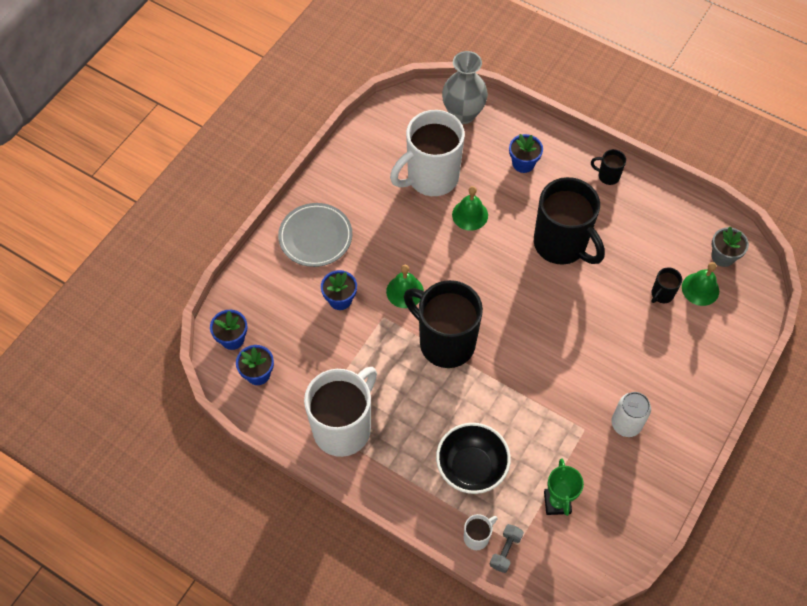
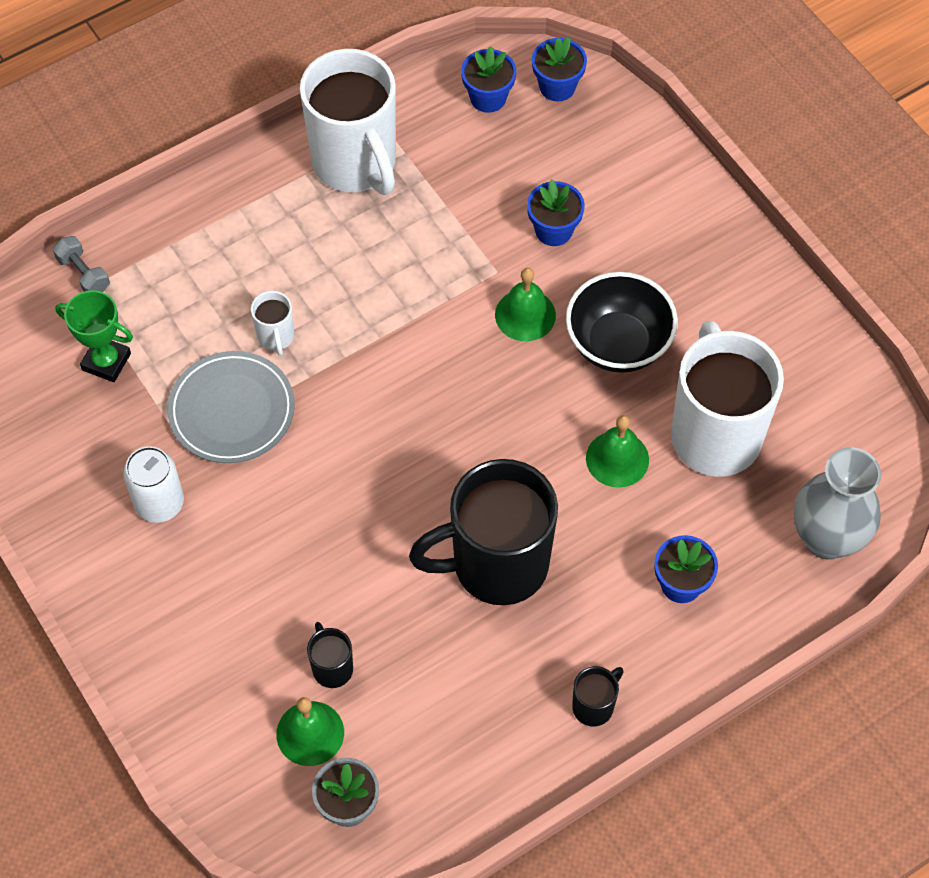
camera: 115 degrees right, 0 degrees up
(315, 237) = (676, 238): grey plate -> grey plate (232, 410)
(445, 342) = (415, 331): black mug -> none
(471, 468) = (214, 283): black bowl -> black bowl (618, 344)
(477, 537) = (121, 251): white mug -> white mug (276, 337)

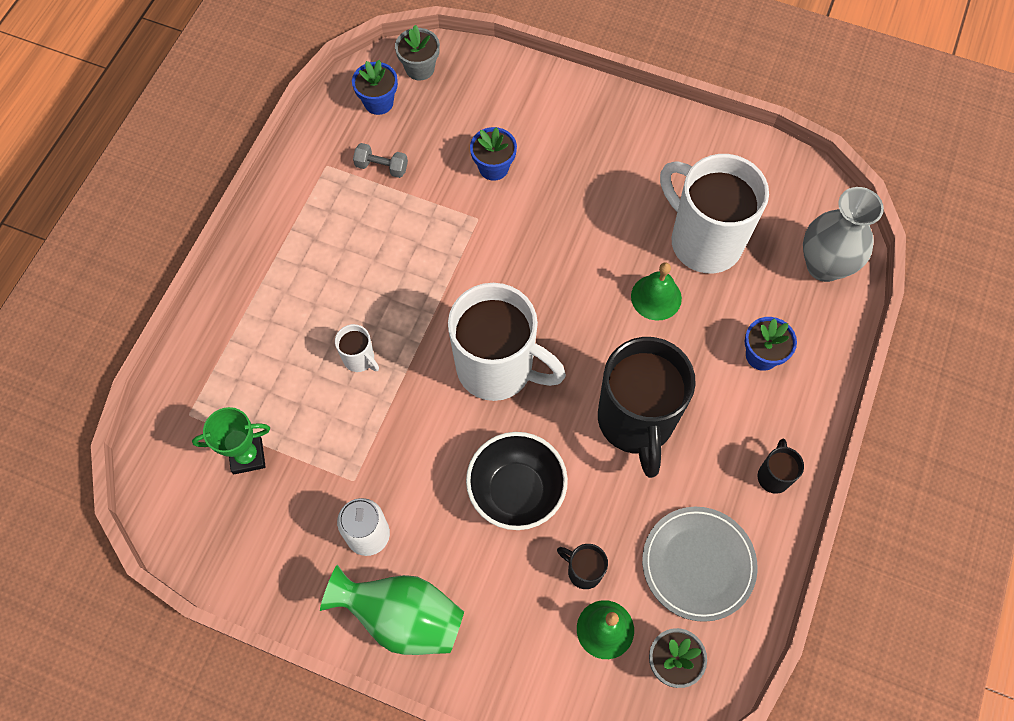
camera: 35 degrees left, 5 degrees up
(83, 274) = (179, 401): grey dumbbell -> grey dumbbell (381, 167)
(133, 596) = (402, 617): none -> green vase
(232, 410) = (369, 432): grey plate -> grey plate (698, 564)
(356, 163) = (321, 201): white mug -> white mug (497, 368)
(496, 565) = (636, 422): black mug -> black mug turned 45 degrees counterclockwise
(525, 315) = (520, 237): green bell -> none
(557, 87) = (420, 68): blue flower pot -> grey flower pot
(618, 344) = (596, 219): black bowl -> black bowl (516, 491)

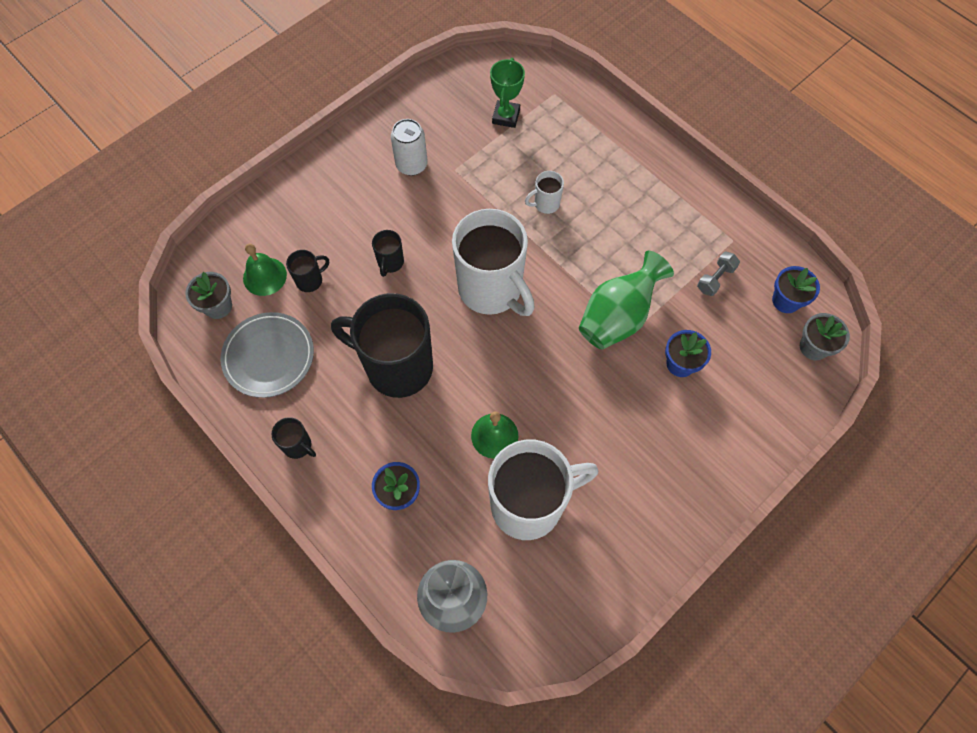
camera: 115 degrees right, 0 degrees up
(402, 617) = (346, 164): green vase -> green vase (618, 317)
(497, 368) = (491, 290): white mug -> white mug turned 90 degrees counterclockwise
(516, 491) = (390, 263): black bowl -> black mug

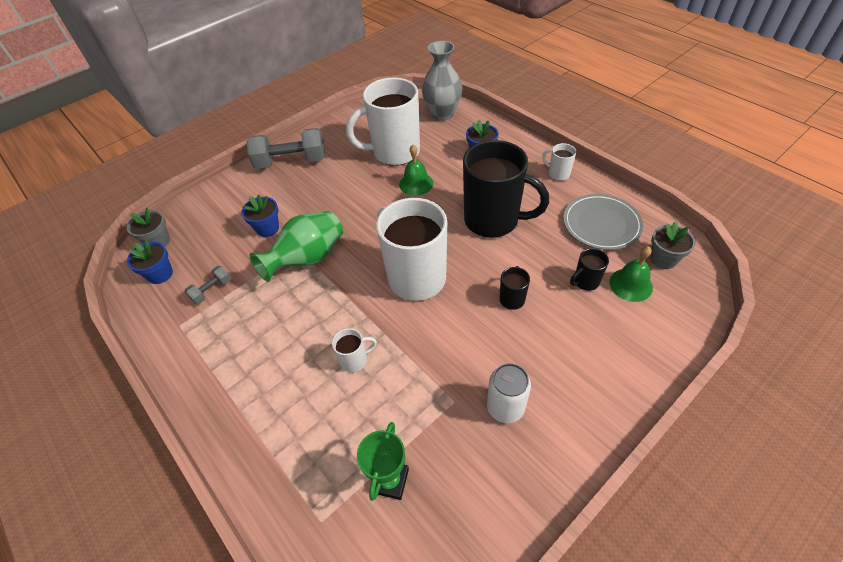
camera: 175 degrees left, 15 degrees down
(298, 446) = (558, 174): black mug -> white mug
(685, 490) = (291, 161): none -> grey dumbbell

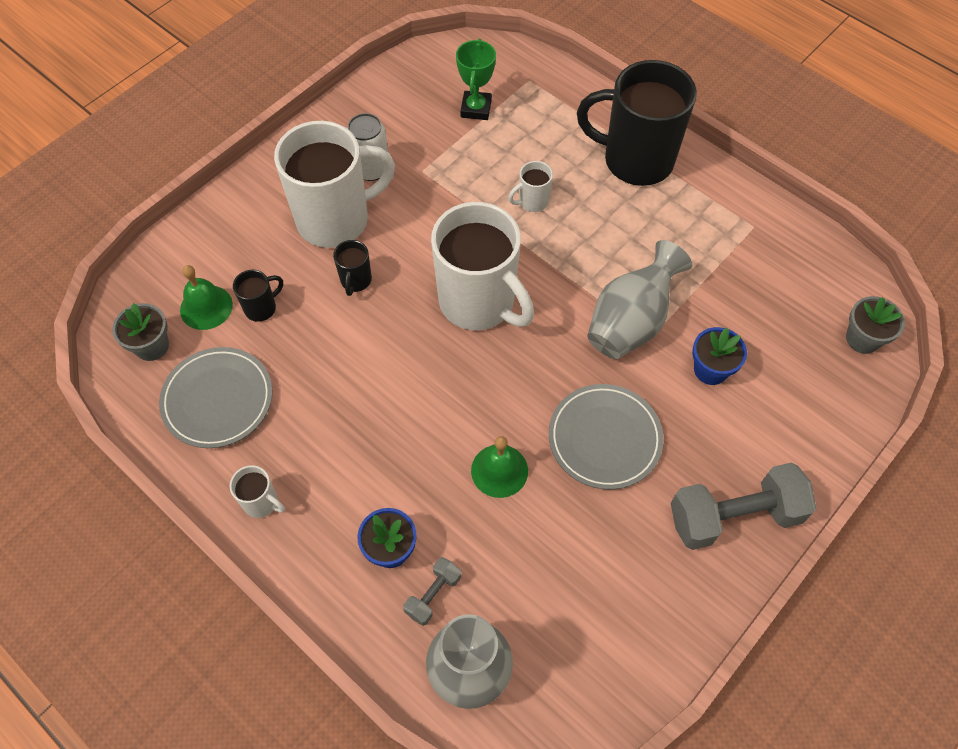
camera: 170 degrees right, 10 degrees up
(160, 274) = (823, 289): blue flower pot -> none
(212, 290) = (739, 271): grey dumbbell -> grey dumbbell (433, 595)
(307, 259) = (631, 322): green vase -> grey vase
(349, 196) = (604, 438): none -> grey plate
(394, 152) = (549, 548): white mug -> white mug (336, 219)
(493, 220) = (374, 400): black mug -> black mug (635, 160)

